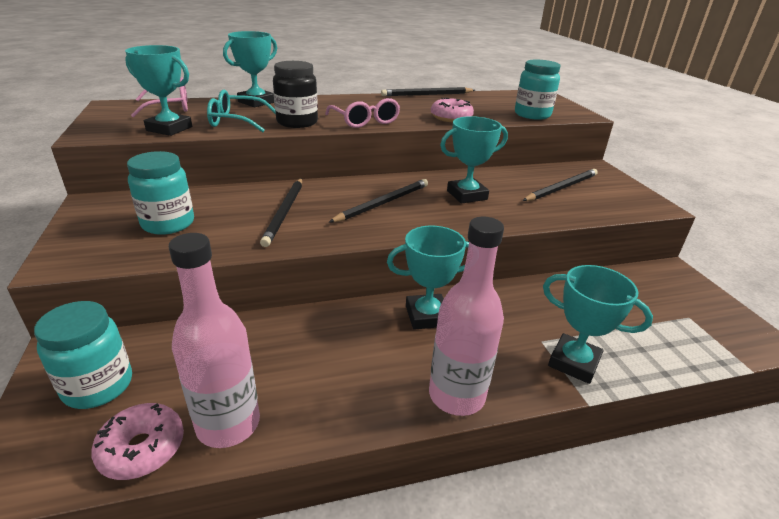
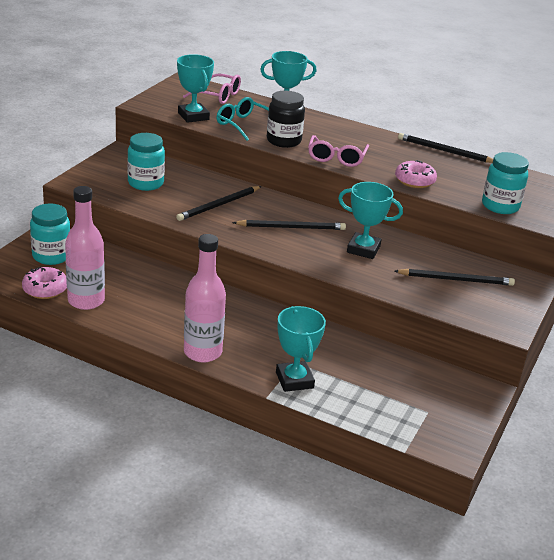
camera: 40 degrees right, 0 degrees up
(427, 316) = (248, 313): turquoise trophy -> none

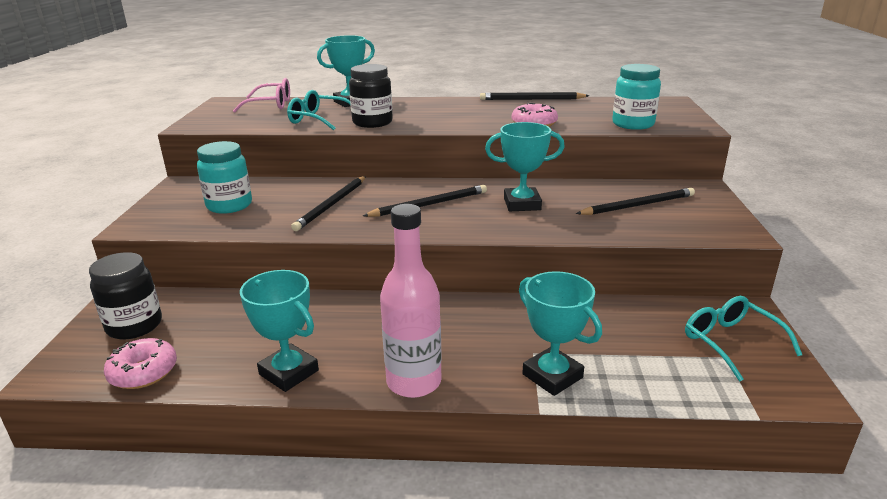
camera: 20 degrees left, 5 degrees down
(51, 256) = (134, 326): turquoise jar -> black jar
(86, 301) = (212, 368): pink bottle -> none
(193, 116) = (256, 124): turquoise trophy -> turquoise trophy (289, 372)
(336, 158) = (439, 124): pink glasses -> none
(443, 405) = (731, 343): none -> turquoise glasses

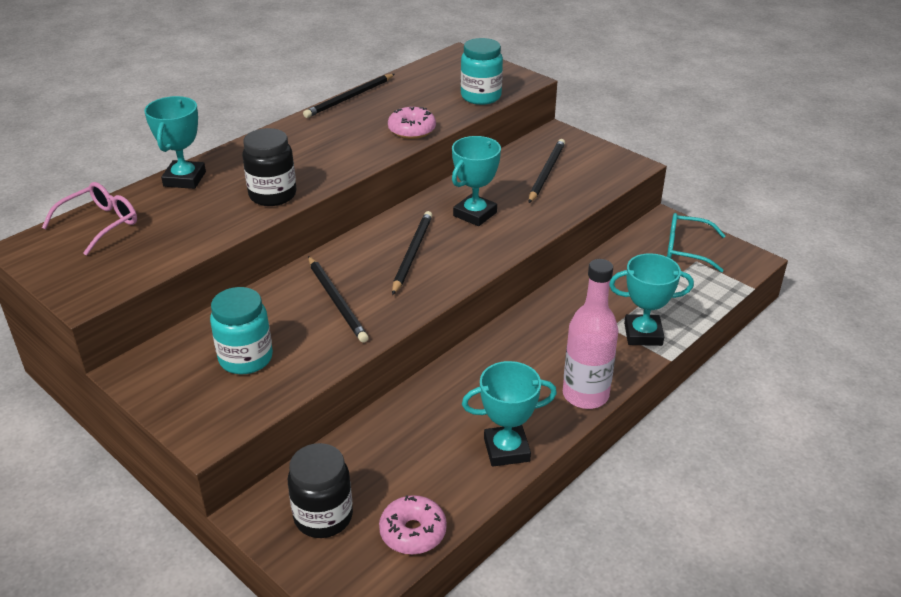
camera: 50 degrees left, 10 degrees up
(318, 119) = (209, 217): turquoise glasses -> none

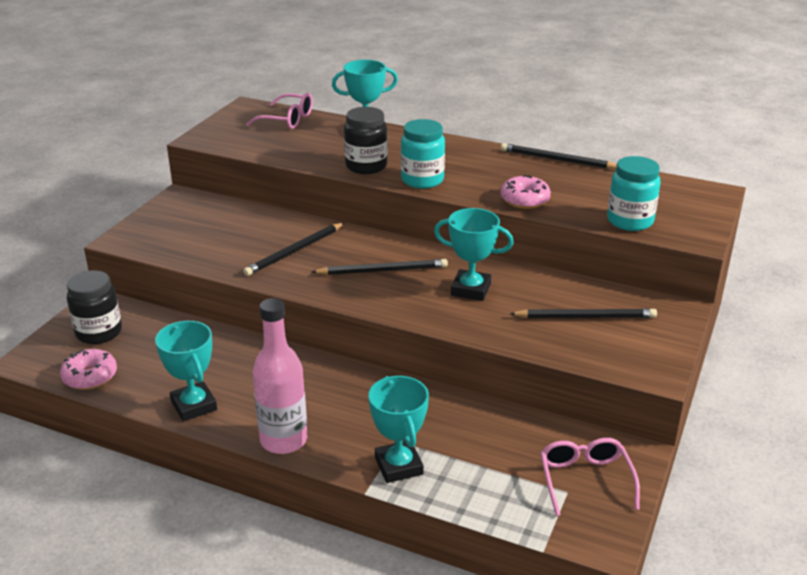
camera: 70 degrees right, 5 degrees down
(246, 358) = (207, 232): turquoise jar -> turquoise jar (422, 180)
(687, 249) = (585, 480): turquoise glasses -> pink glasses

